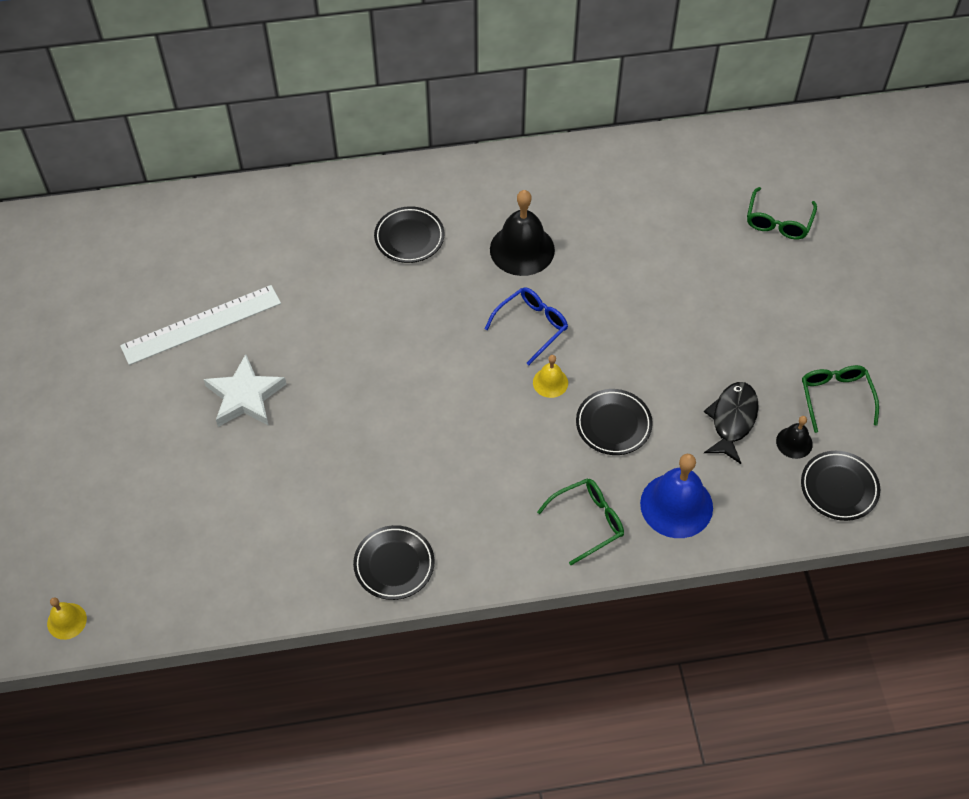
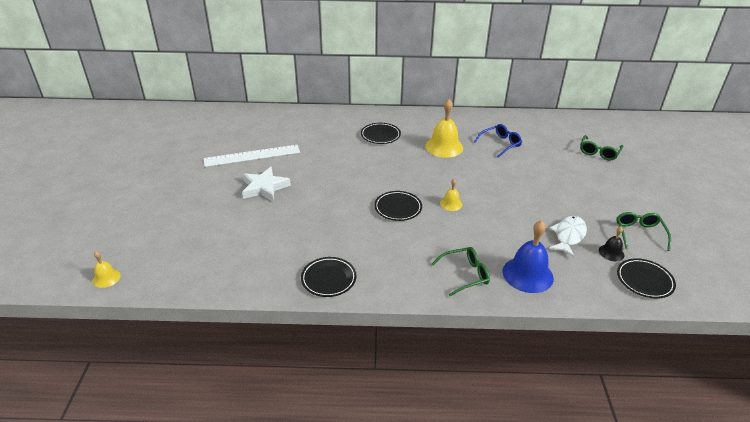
camera: 10 degrees right, 20 degrees down
(522, 249) = (444, 147): black bell -> yellow bell
(532, 326) = (444, 178): blue glasses -> blue glasses (500, 144)
(613, 424) = (488, 228): black plate -> black plate (398, 208)
(732, 420) = (568, 236): black fish -> white fish

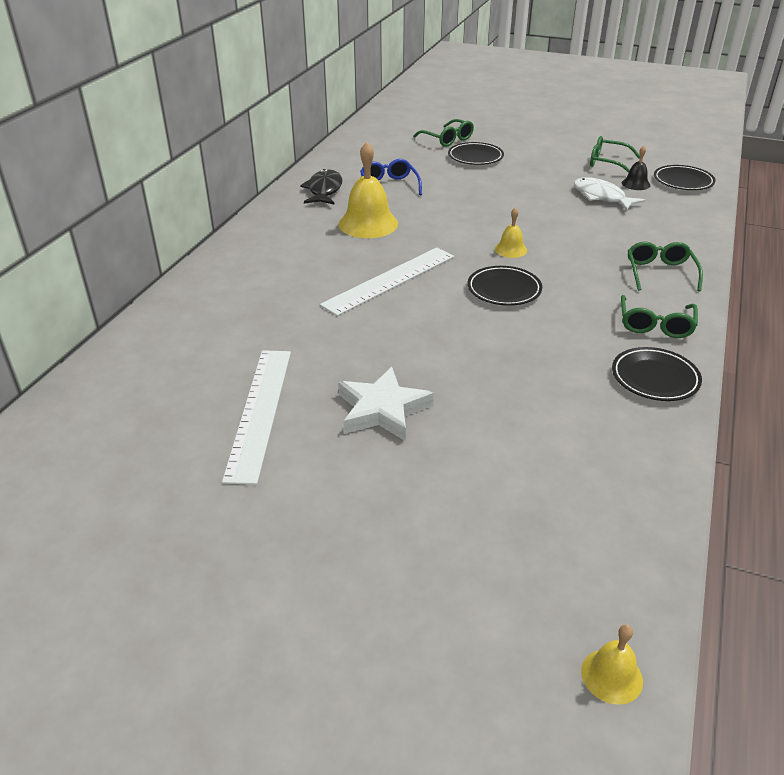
camera: 70 degrees left, 0 degrees up
(380, 135) = (296, 266): black plate -> black plate (475, 157)
(384, 167) = (390, 280): none -> white ruler
(391, 276) = (655, 325): none -> green glasses
(474, 124) = (324, 190): none -> black fish
(527, 274) = (665, 235): blue bell -> none

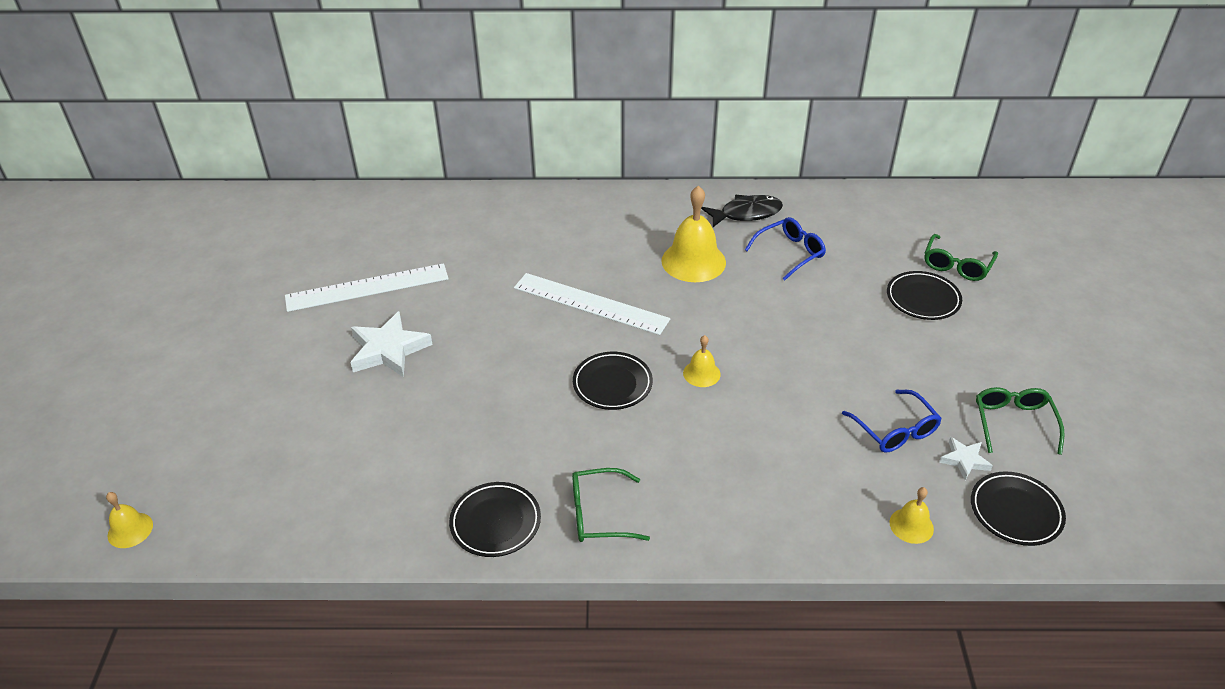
camera: 70 degrees right, 5 degrees up
(601, 197) = (895, 430): white fish -> blue glasses
(635, 184) = (964, 460): black bell -> white star
(660, 273) = (720, 508): green glasses -> none
(689, 213) = (911, 525): none -> yellow bell

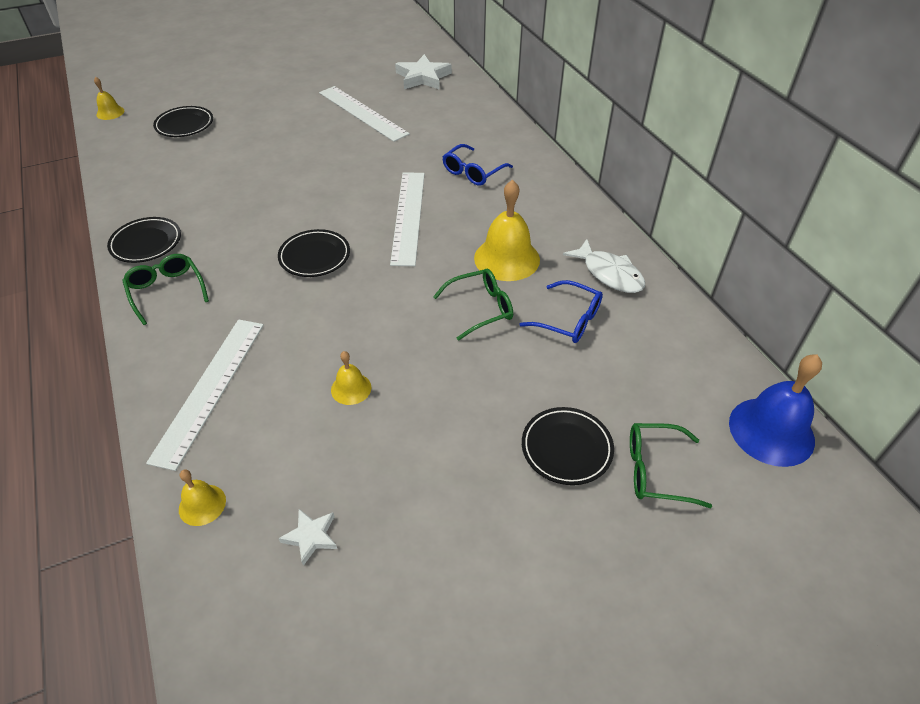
camera: 65 degrees right, 5 degrees up
(389, 350) = (302, 143): white star -> white star (423, 77)
(701, 373) = (353, 304): yellow bell -> yellow bell (351, 388)
(746, 213) = (609, 274): black fish -> white fish
(770, 499) = (210, 389): none -> white ruler
(895, 430) = (334, 464): blue glasses -> blue glasses (473, 172)
(940, 204) = (771, 431): none -> blue bell
(1013, 423) = (391, 578): green glasses -> green glasses (481, 308)
(1015, 512) = (245, 602): black plate -> black plate (185, 125)

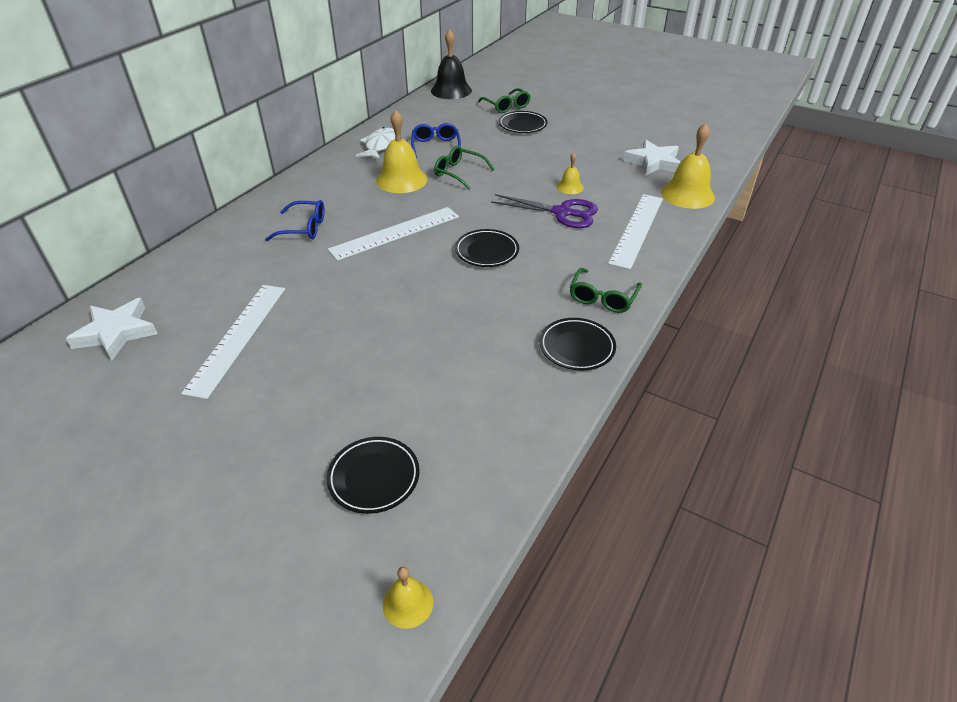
camera: 125 degrees left, 5 degrees down
(202, 504) = (687, 194): yellow bell -> yellow bell, size x1.95
(210, 389) = (637, 229): white ruler -> white ruler turned 45 degrees counterclockwise
(310, 346) = (562, 213): none -> purple scissors
(311, 537) = (653, 162): white star -> white star, size x1.86
(771, 431) = (451, 90): blue bell -> black bell

